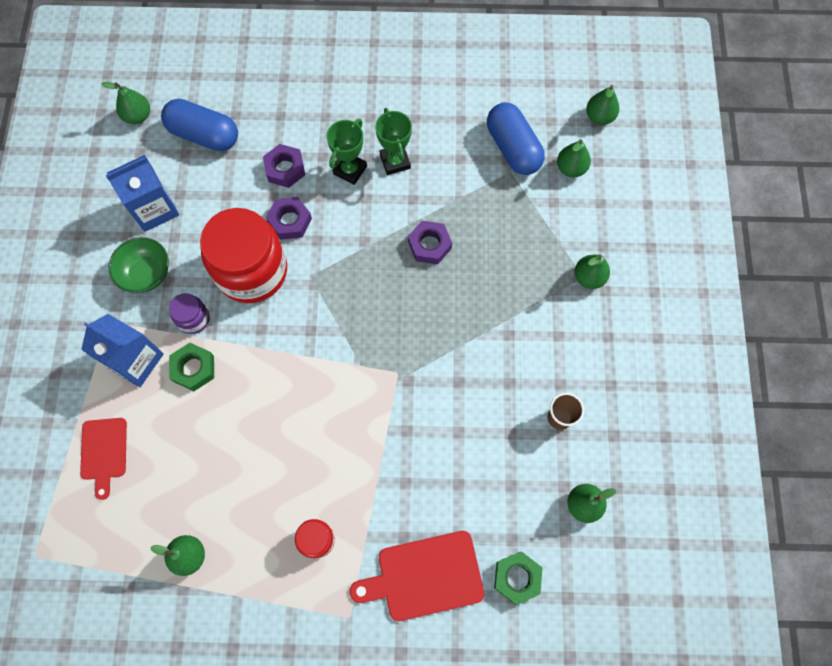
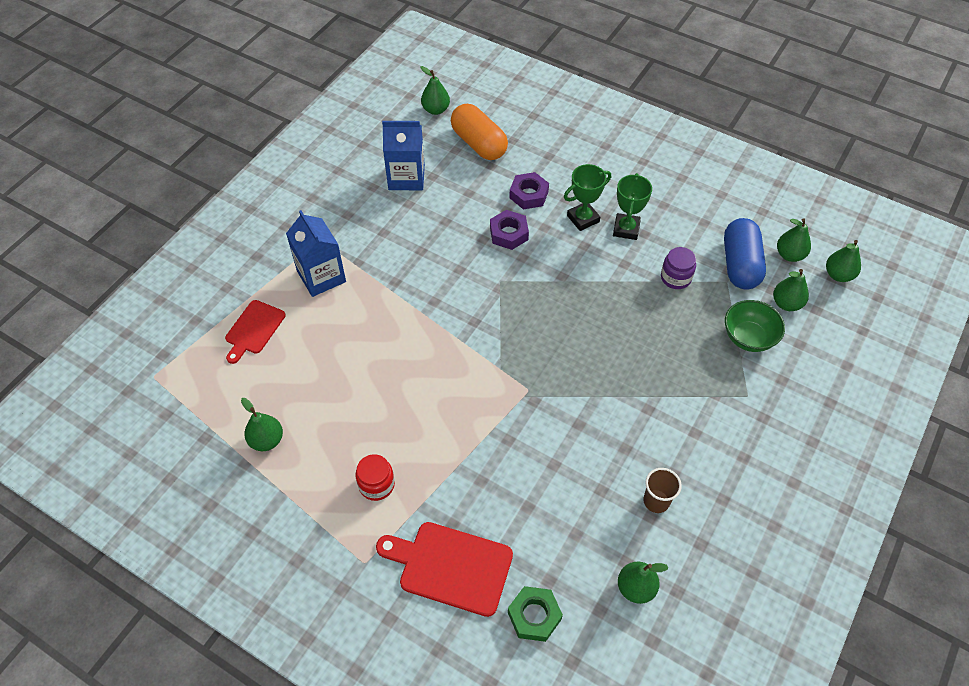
camera: 30 degrees right, 15 degrees down
(146, 274) = (370, 219): green bowl -> green bowl (748, 337)
(193, 319) = (385, 268): purple jar -> purple jar (675, 278)
(193, 368) = (362, 304): green nut -> none
(204, 135) = (479, 143): blue capsule -> orange capsule
(251, 271) = (454, 255): red jar -> none
(429, 245) = (618, 305): purple nut -> none
(588, 277) = (753, 399): green pear -> green pear (789, 255)

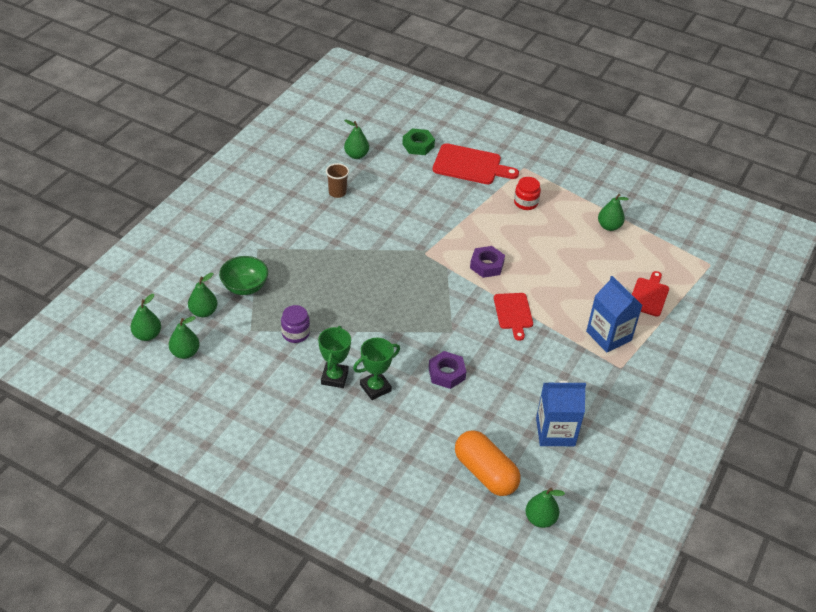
camera: 175 degrees right, 10 degrees down
(425, 304) = (513, 313): none -> red cutting board
(529, 195) = (428, 413): purple nut -> purple nut (486, 265)
(740, 264) = (234, 344): blue capsule -> none

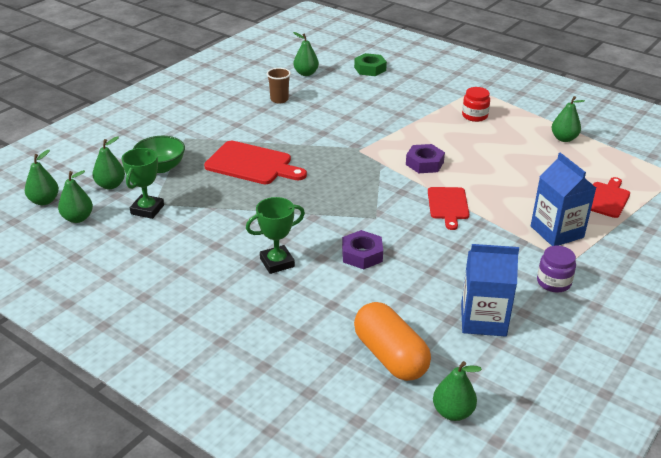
camera: 10 degrees right, 10 degrees down
(295, 333) = (202, 209): purple jar -> purple jar (553, 282)
(334, 377) = (233, 250): green trophy -> green trophy (147, 209)
(470, 165) = (420, 85): red cutting board -> red cutting board (252, 164)

